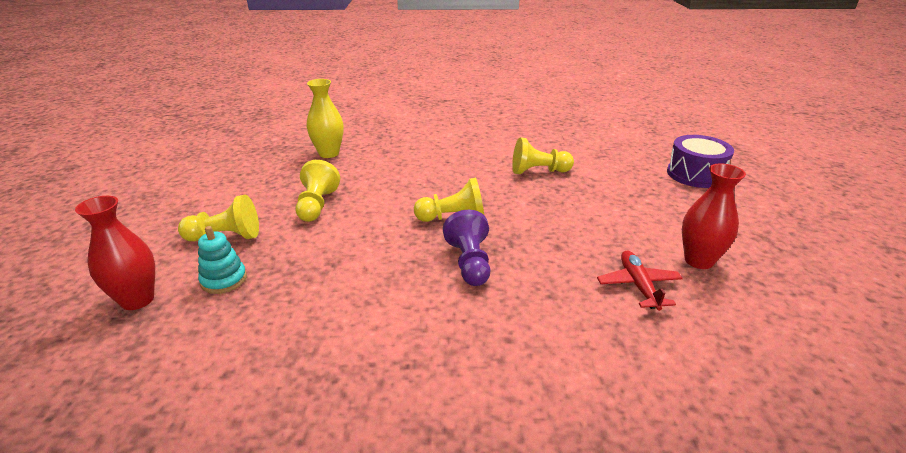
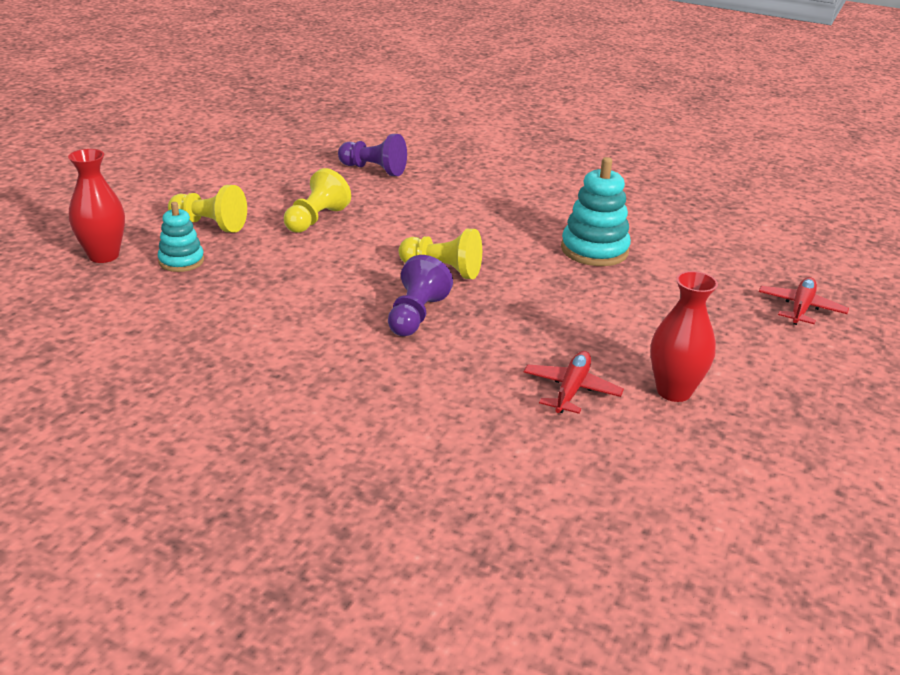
camera: 25 degrees right, 0 degrees up
(329, 153) = (374, 170): yellow vase -> purple pawn
(538, 171) = (594, 250): yellow pawn -> turquoise stacking toy
(695, 174) = (800, 308): purple drum -> red plane

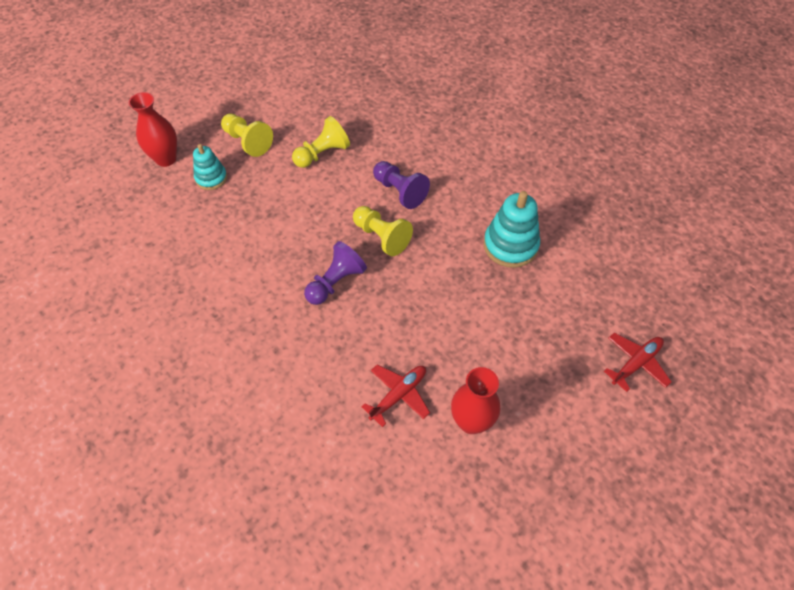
camera: 25 degrees right, 25 degrees up
(374, 170) = (395, 102): purple pawn -> purple pawn (400, 191)

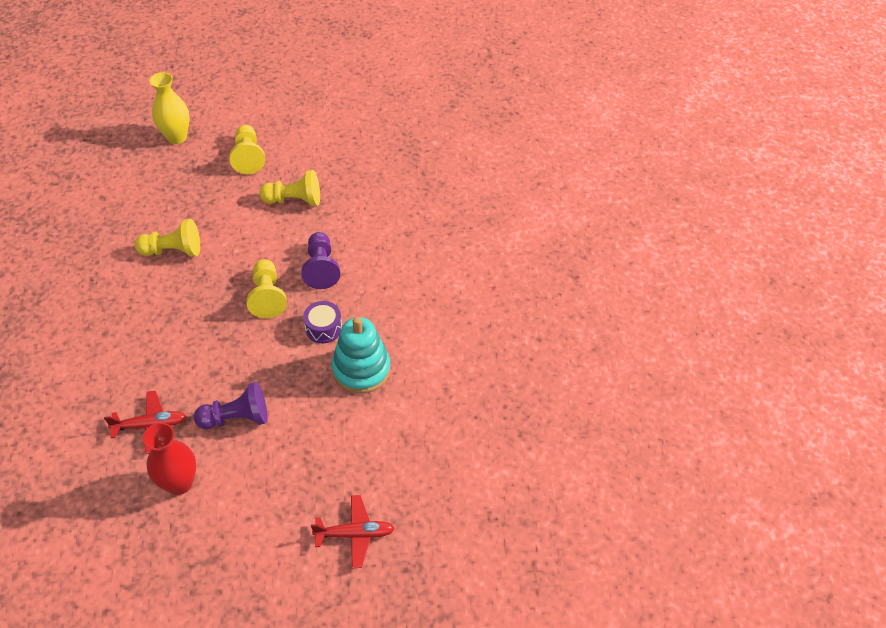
camera: 35 degrees right, 5 degrees down
(166, 159) = (177, 137): red vase -> yellow vase
(211, 178) = (193, 171): turquoise stacking toy -> none
(264, 249) = (173, 251): none -> yellow pawn
(335, 282) = (196, 310): purple pawn -> purple pawn (236, 418)
(450, 233) = (323, 328): none -> purple drum

